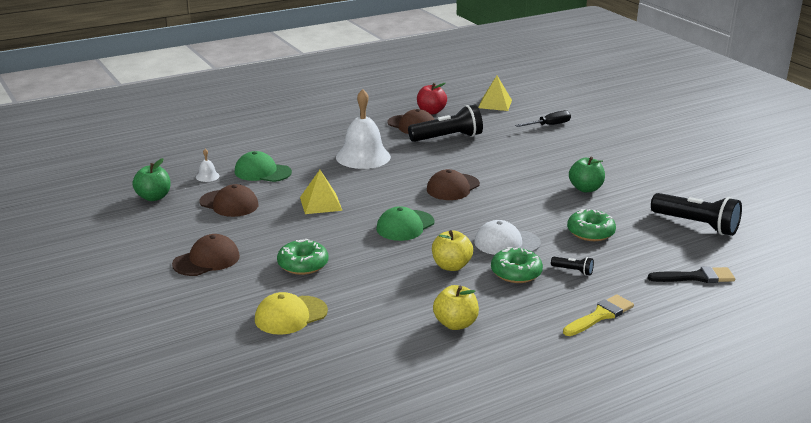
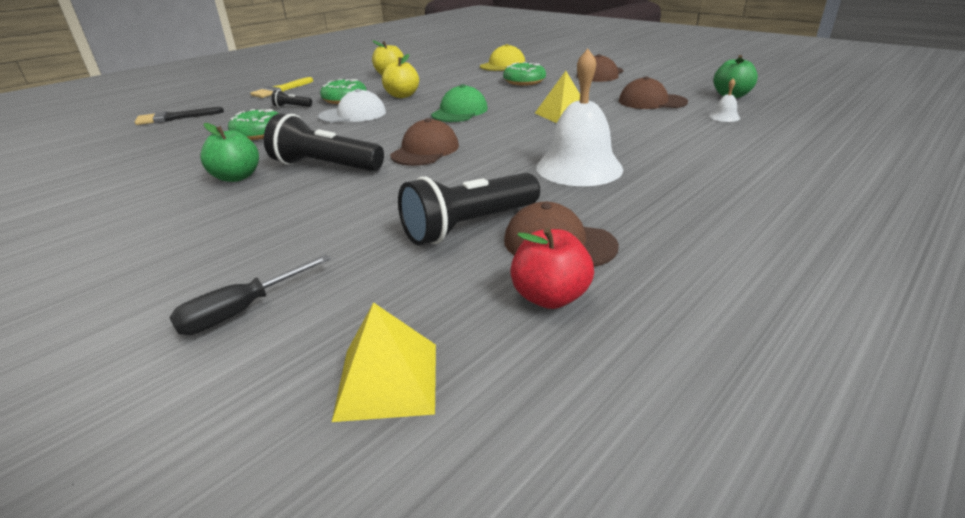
camera: 165 degrees right, 5 degrees up
(262, 172) = (675, 130): green cap -> none
(696, 225) = (117, 158): black flashlight -> black flashlight (325, 166)

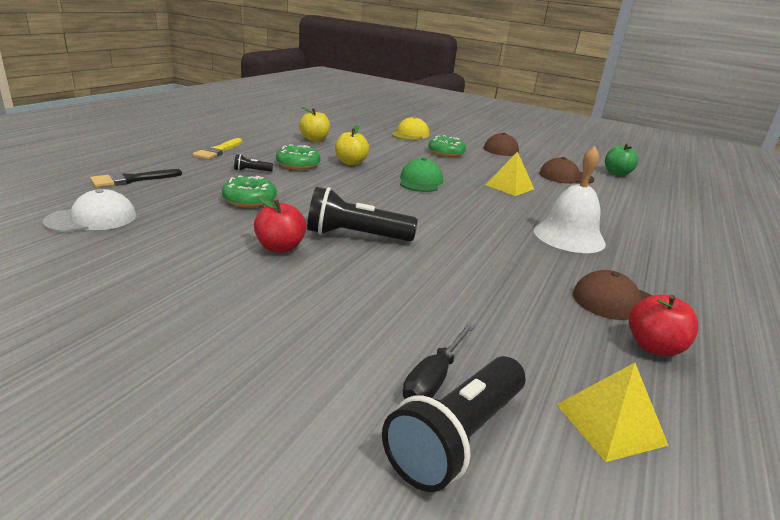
camera: 20 degrees left, 5 degrees down
(236, 177) = (280, 248): green apple -> red apple
(353, 114) = (324, 181): white cap -> white cap (92, 219)
(425, 150) = (430, 220): brown cap -> none
(469, 226) = (538, 290): black flashlight -> black flashlight (456, 437)
(724, 117) = (629, 192): white bell -> none

